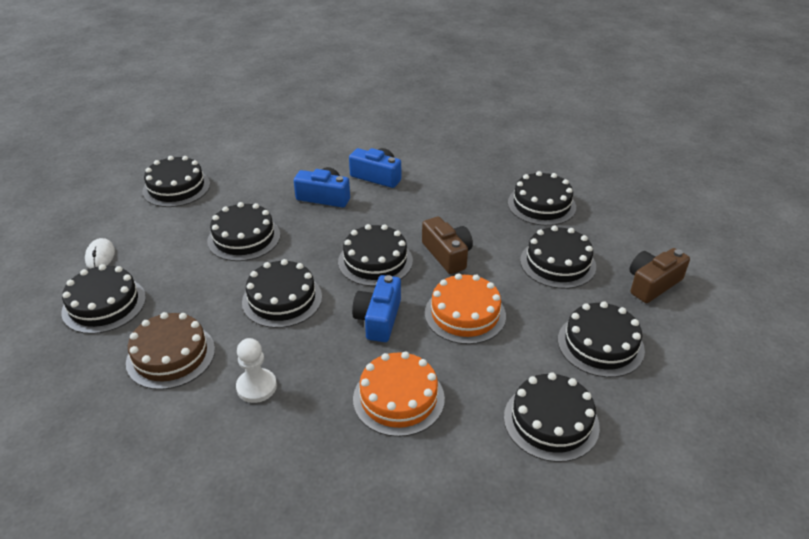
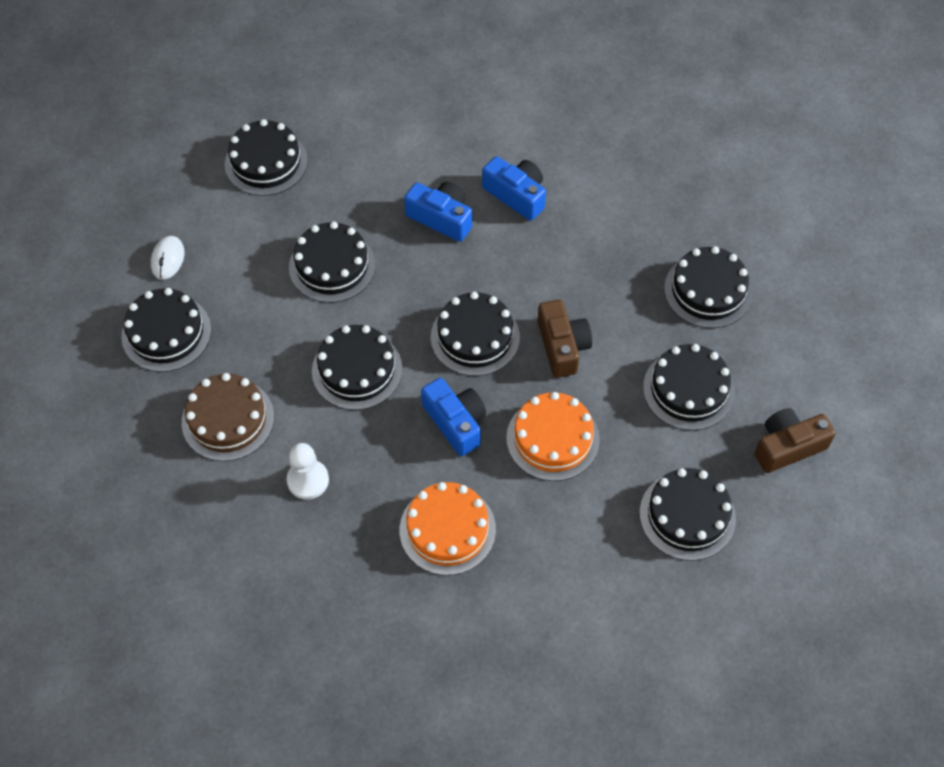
camera: 15 degrees right, 20 degrees up
(379, 319) = (455, 422): blue camera -> blue camera turned 120 degrees clockwise
(551, 421) = (593, 595): black cake -> none

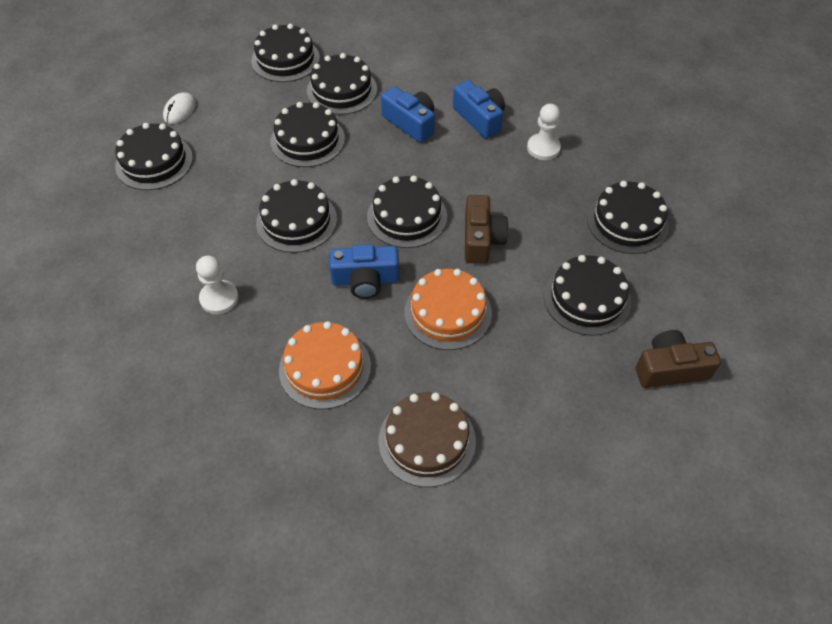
camera: 15 degrees right, 5 degrees down
(228, 419) = (173, 236): brown cake -> brown cake (427, 440)
(455, 422) = (365, 280): blue camera -> blue camera turned 105 degrees clockwise
(596, 219) = (543, 148): none -> white pawn
(687, 515) = (554, 408): black cake -> black cake (342, 90)

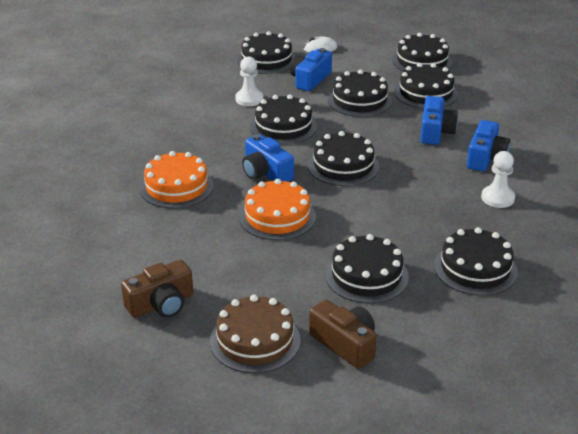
camera: 55 degrees right, 20 degrees down
(219, 298) = (188, 127): white pawn -> white pawn (249, 99)
(231, 152) = (310, 79): none -> blue camera
(427, 440) = (160, 250): brown cake -> brown cake (255, 340)
(481, 239) = (363, 205): brown camera -> brown camera (161, 304)

